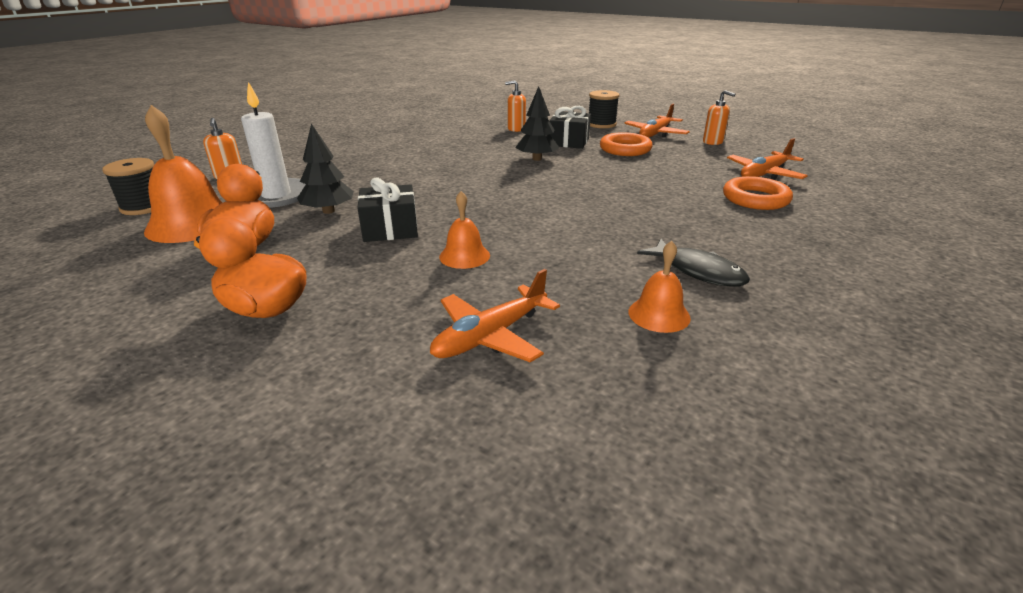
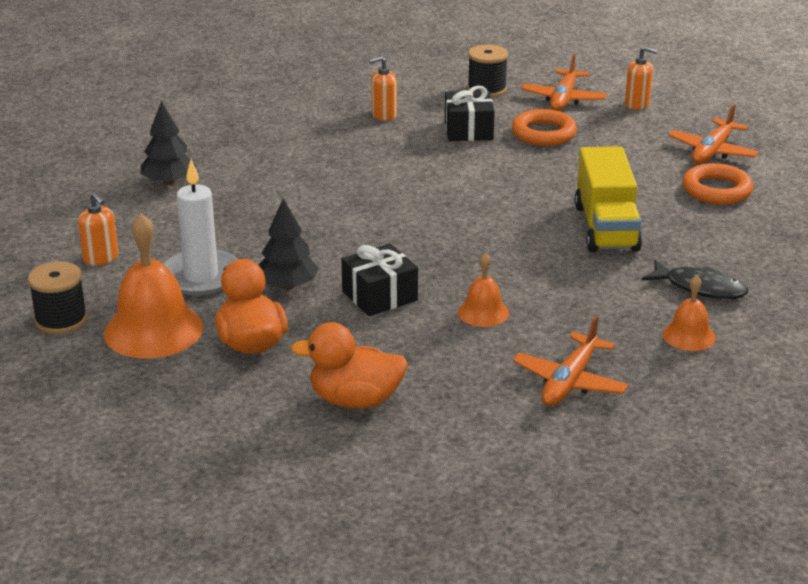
camera: 20 degrees left, 0 degrees up
(537, 159) = (452, 167): black tree -> black tree (169, 182)
(633, 210) = (606, 227): none -> yellow truck

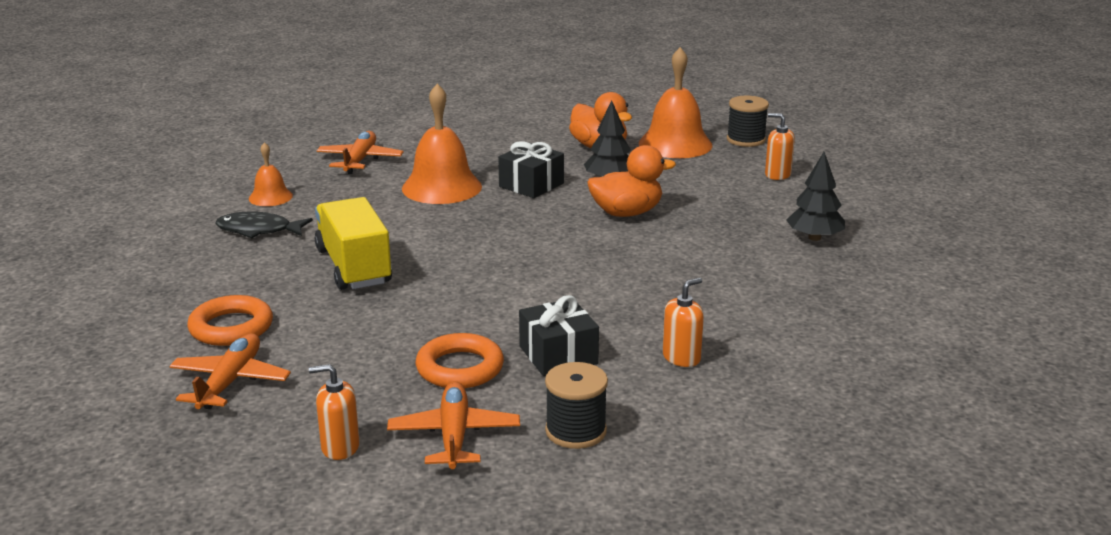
camera: 160 degrees right, 5 degrees down
(201, 276) = (683, 176): white candle -> none
(355, 400) = (502, 133): orange duck -> orange duck (626, 213)
(483, 312) = (441, 187): orange bell -> orange bell, size x1.88

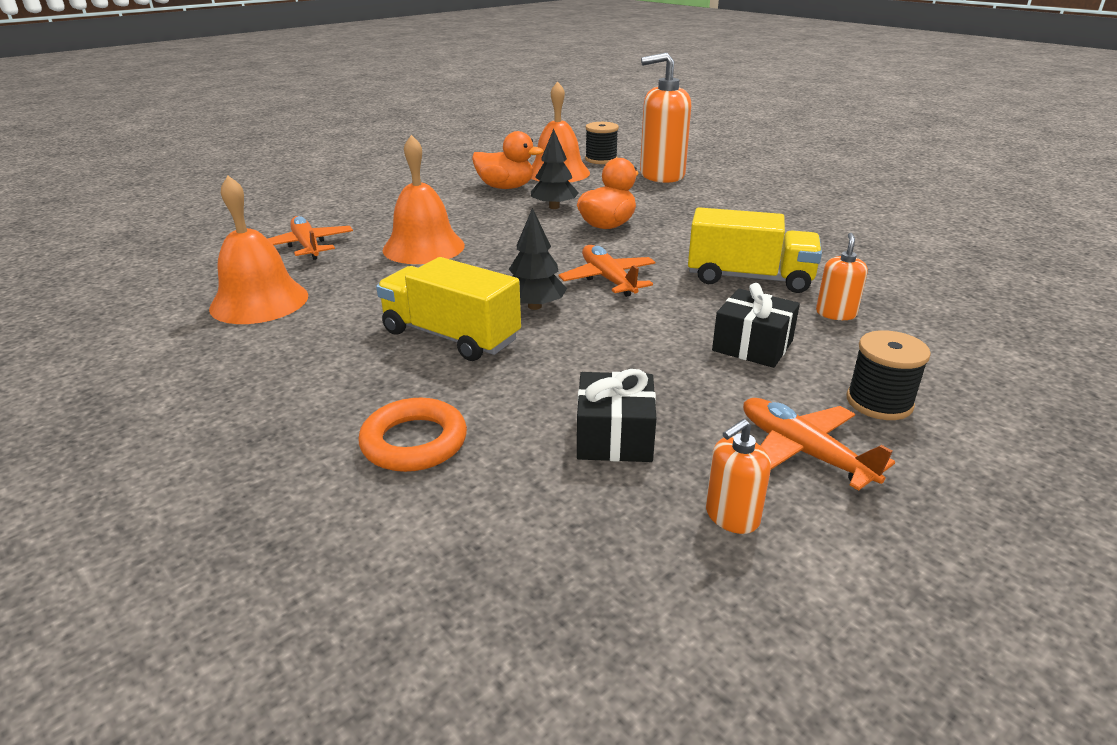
camera: 35 degrees left, 5 degrees up
(230, 381) = (506, 501): orange plane -> orange plane (608, 279)
(258, 230) = (293, 335): black fish -> none
(270, 197) = (259, 301): orange bell -> orange bell, size x1.88
(460, 368) = (699, 389): orange ring -> none
(531, 185) = (499, 226): black gift -> black gift (614, 437)
(664, 302) = (749, 278): none -> yellow truck
(777, 175) = (661, 175): orange soap dispenser -> orange soap dispenser, size x2.13
(814, 237) = (758, 207): black tree -> black tree (534, 306)

